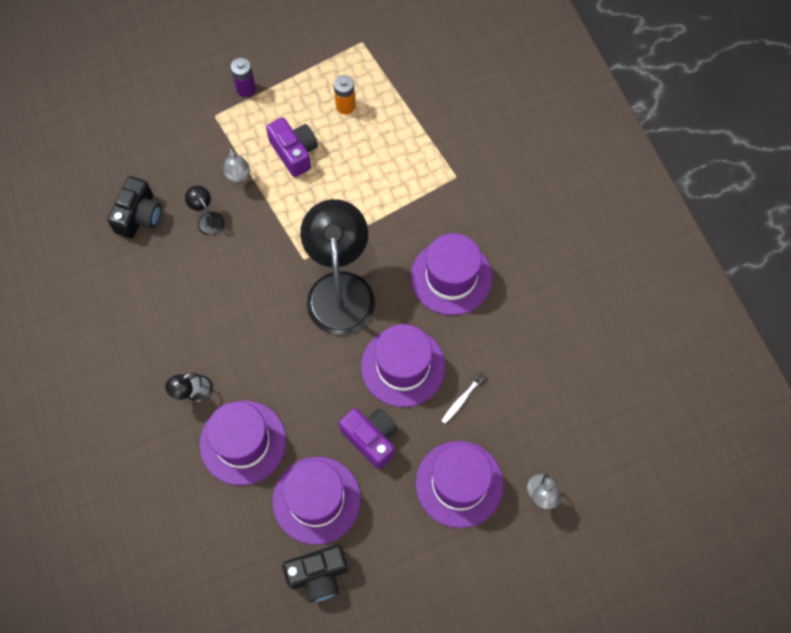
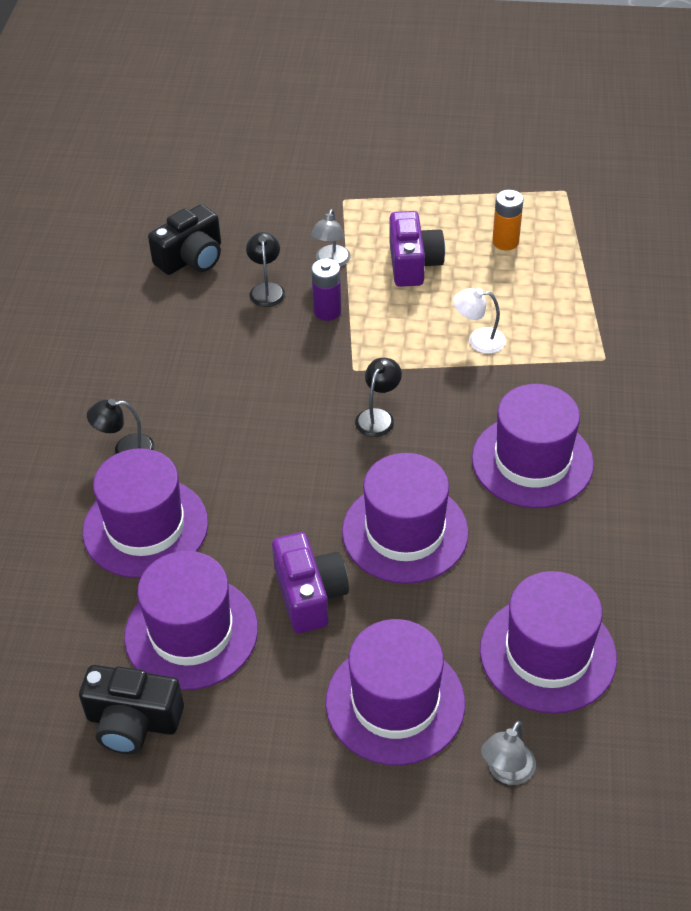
camera: 30 degrees right, 20 degrees down
(246, 89) = (396, 188): purple battery -> purple battery (327, 311)
(340, 288) = (378, 416): black lamp -> black lamp, size x0.40
(370, 198) = (478, 340): none -> white lamp
(462, 399) = (461, 604): white toothbrush -> none
(526, 408) = (547, 654): none -> purple hat

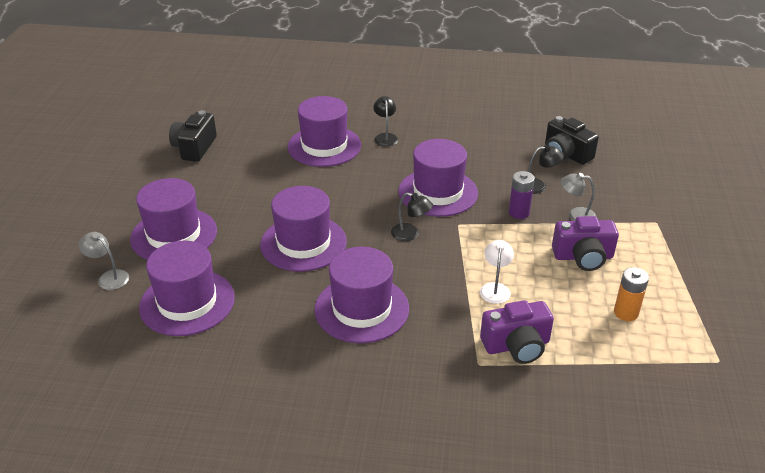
camera: 90 degrees right, 10 degrees down
(191, 632) = (246, 163): purple hat -> purple hat (438, 192)
(309, 595) = (261, 204): purple camera -> purple camera (516, 345)

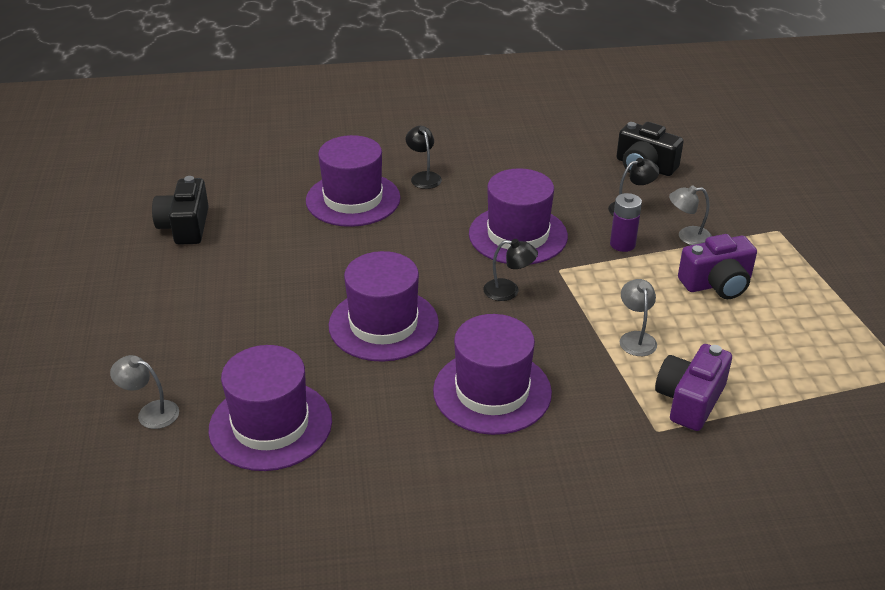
camera: 15 degrees left, 0 degrees up
(174, 235) = (211, 343): purple hat -> none
(495, 288) = (636, 338): white lamp -> grey lamp
(516, 345) = (689, 400): purple camera -> purple camera turned 150 degrees clockwise
(626, 313) = (791, 339): orange battery -> none

